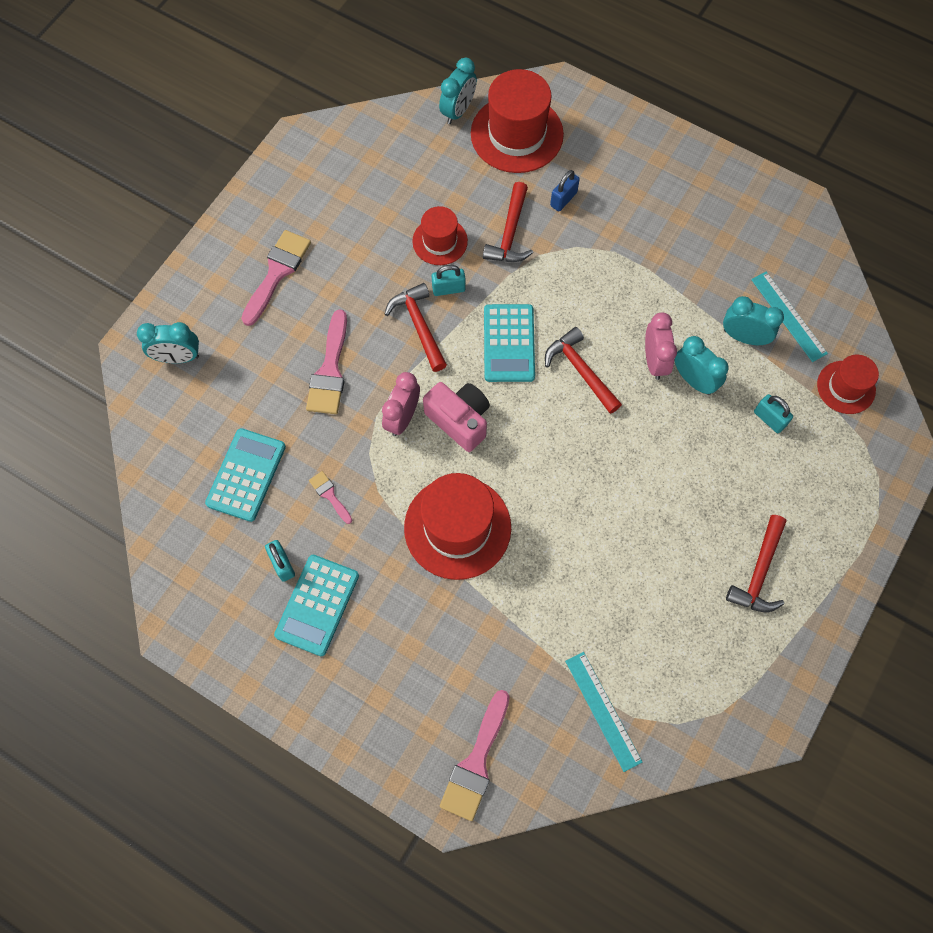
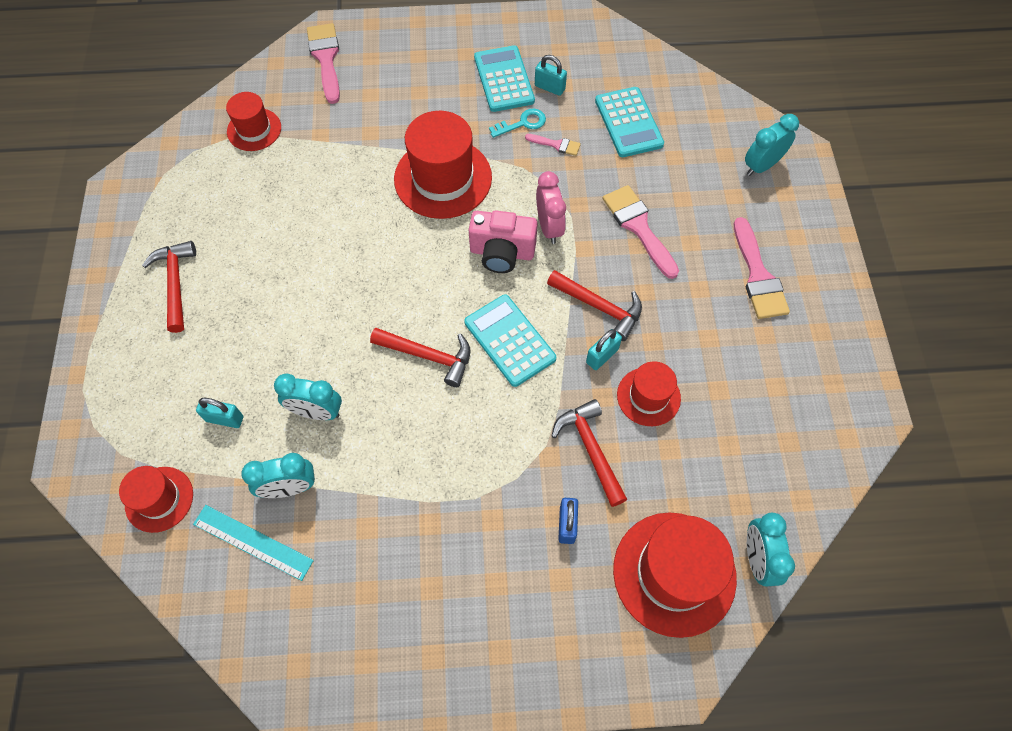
camera: 145 degrees right, 5 degrees down
(341, 540) = (522, 123): none -> turquoise key
(603, 710) = (254, 129): turquoise ruler -> red hat
(654, 361) = (365, 407): pink clock -> none

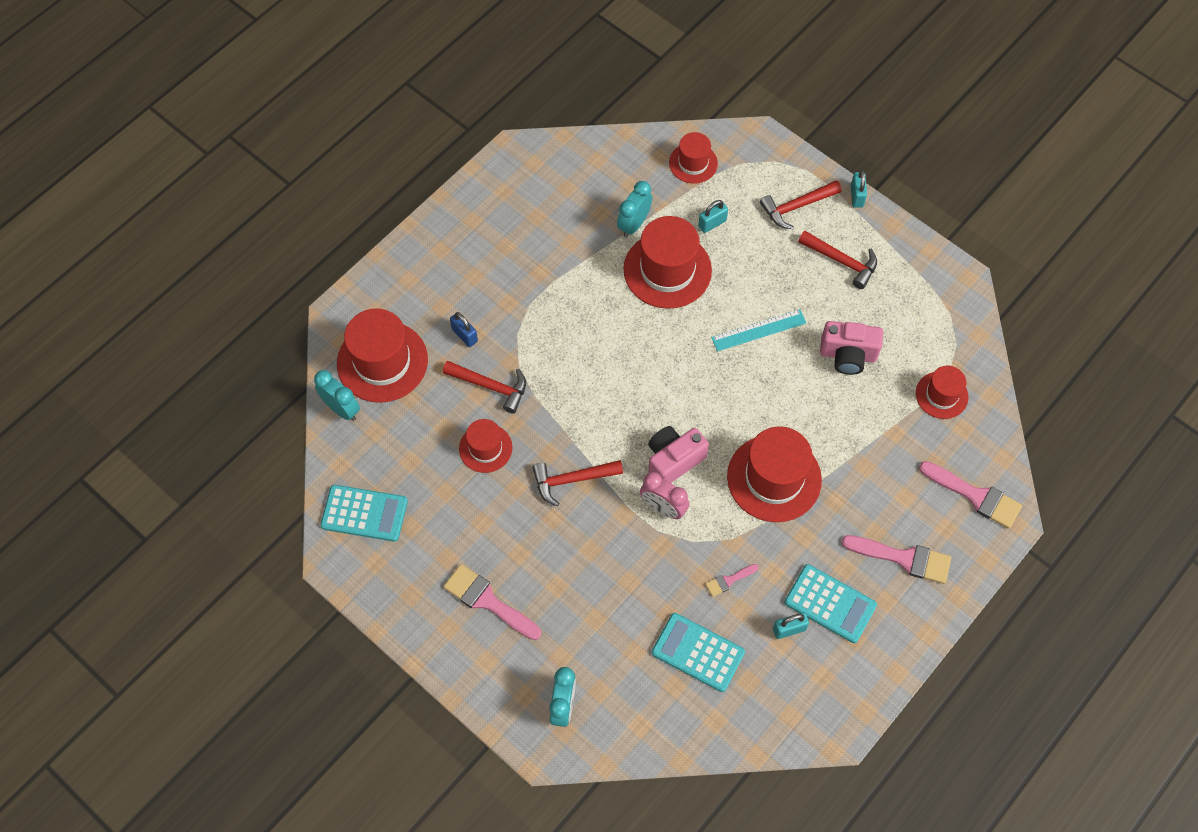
camera: 135 degrees right, 0 degrees up
(252, 542) = (620, 187): turquoise ruler -> turquoise ruler (758, 330)
(276, 211) = (848, 355): none -> pink camera
(317, 412) = (667, 270): turquoise clock -> red hat
(428, 356) = (642, 354): red hammer -> red hammer (796, 206)
(509, 340) = (605, 407): turquoise calculator -> turquoise calculator (364, 513)
(522, 123) = (772, 576): turquoise key -> none
(602, 356) = (538, 448): turquoise padlock -> turquoise padlock (856, 196)
(638, 227) = (603, 565): pink brush -> pink brush (903, 558)

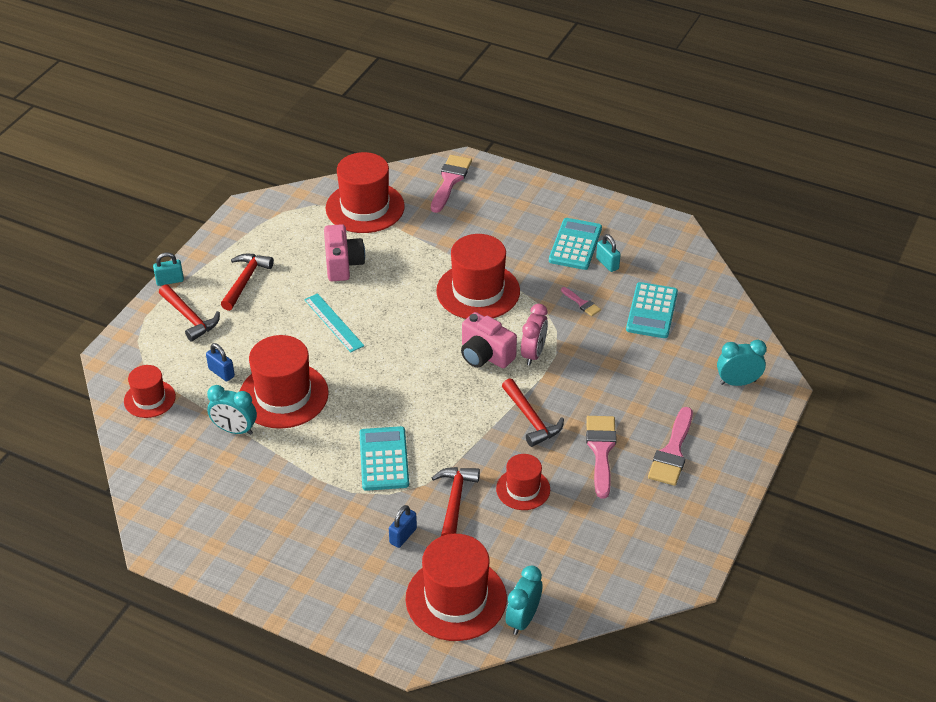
camera: 105 degrees left, 20 degrees down
(364, 513) = (629, 567): turquoise calculator -> turquoise calculator (384, 459)
(712, 223) = (221, 373): turquoise padlock -> blue padlock
(903, 558) = (519, 211): pink brush -> pink brush (601, 451)
(941, 395) = (365, 207): red hat -> red hat, size x1.75

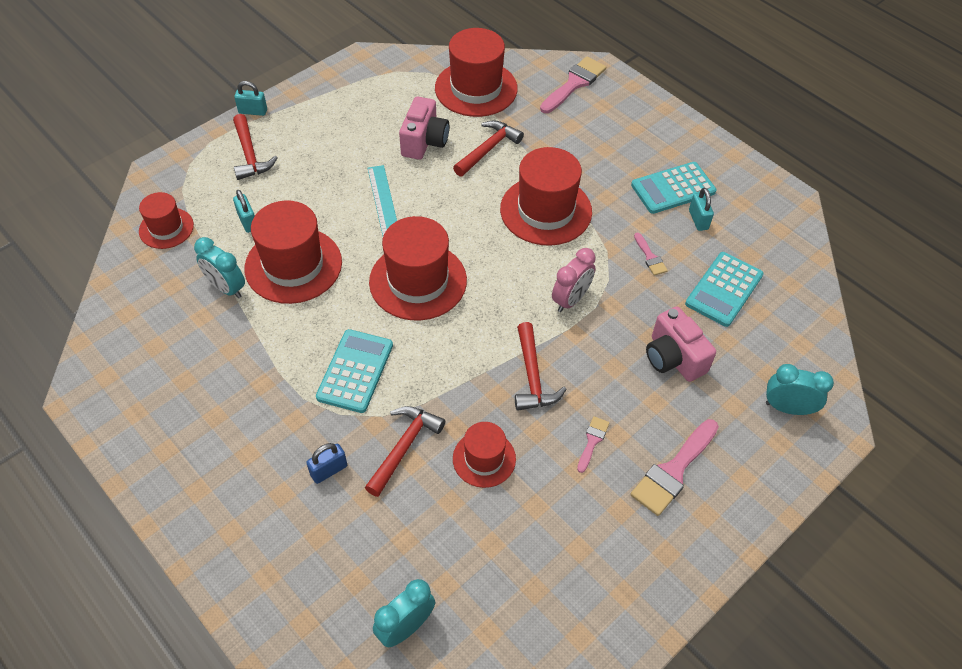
camera: 20 degrees right, 10 degrees up
(221, 373) = (248, 221): blue padlock -> turquoise padlock
(245, 281) = (322, 132): red hammer -> red hammer (488, 149)
(456, 598) = (345, 571): red hat -> red hat (418, 281)
(485, 355) = (519, 285): pink camera -> pink camera (673, 358)
(575, 244) = (673, 188): turquoise calculator -> turquoise calculator turned 150 degrees counterclockwise
(601, 451) = (592, 441): pink brush -> pink brush, size x0.52

